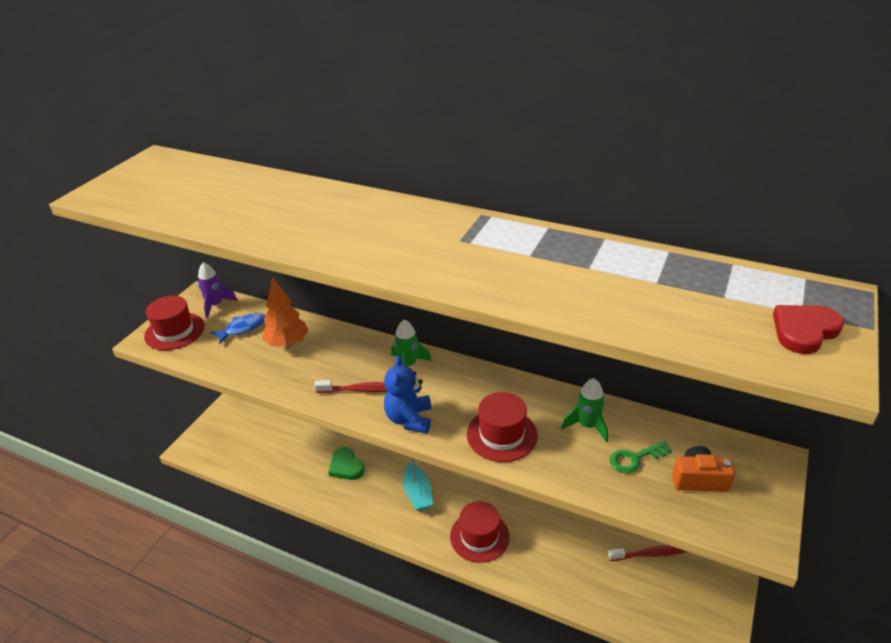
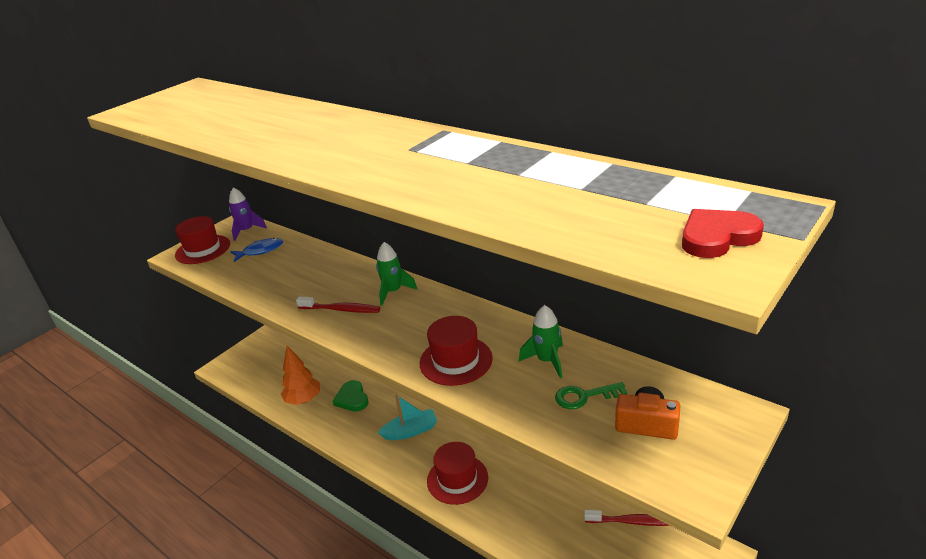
camera: 15 degrees right, 5 degrees down
(287, 343) = (293, 266): orange tree -> orange tree (304, 400)
(409, 419) = (373, 338): blue teddy bear -> none
(417, 493) = (410, 431): turquoise boat -> turquoise boat turned 105 degrees counterclockwise

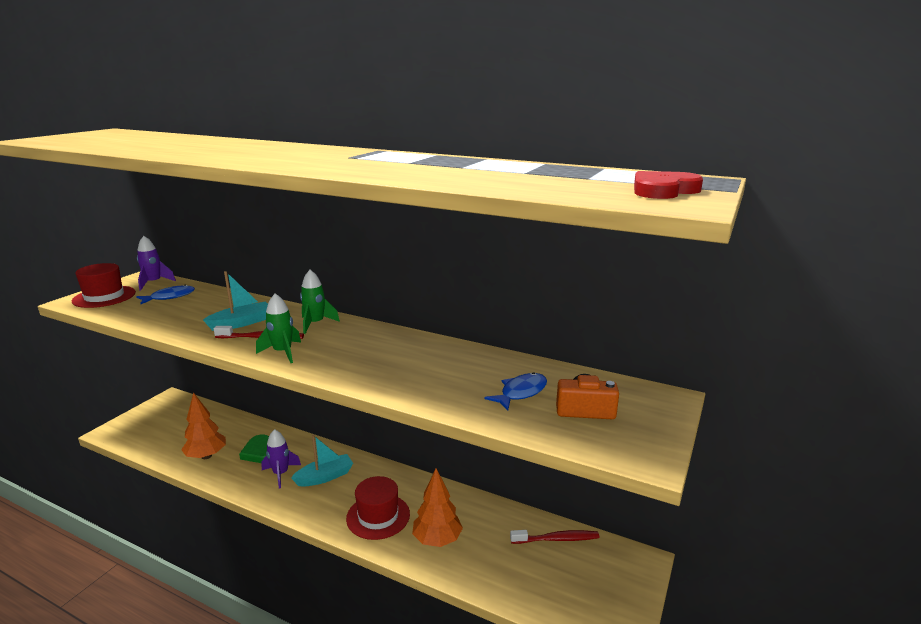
camera: 15 degrees left, 10 degrees down
(324, 288) = (241, 323): none -> turquoise boat
(370, 424) = (281, 474): none -> purple rocket
(456, 360) = (388, 371): red hat -> none
(511, 511) = (437, 540): none -> orange tree
(547, 361) = (478, 368): green rocket -> green rocket (282, 352)
(584, 396) = (521, 392): green key -> blue fish

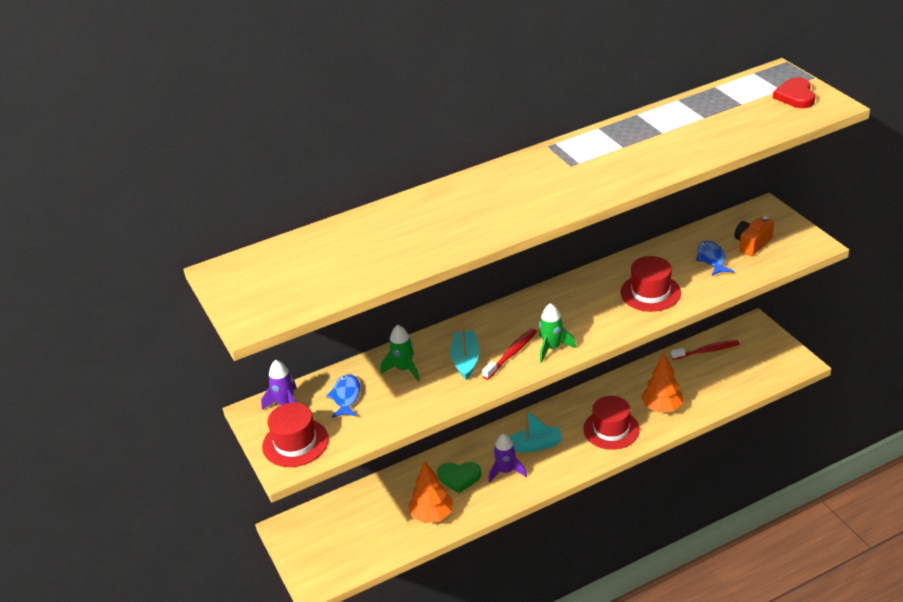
camera: 50 degrees left, 15 degrees up
(315, 324) = (509, 319): green rocket -> green rocket (404, 369)
(325, 477) = (534, 445): turquoise boat -> turquoise boat turned 75 degrees clockwise
(419, 375) = (650, 293): none -> red hat
(557, 539) = (707, 351): red toothbrush -> red toothbrush turned 45 degrees clockwise

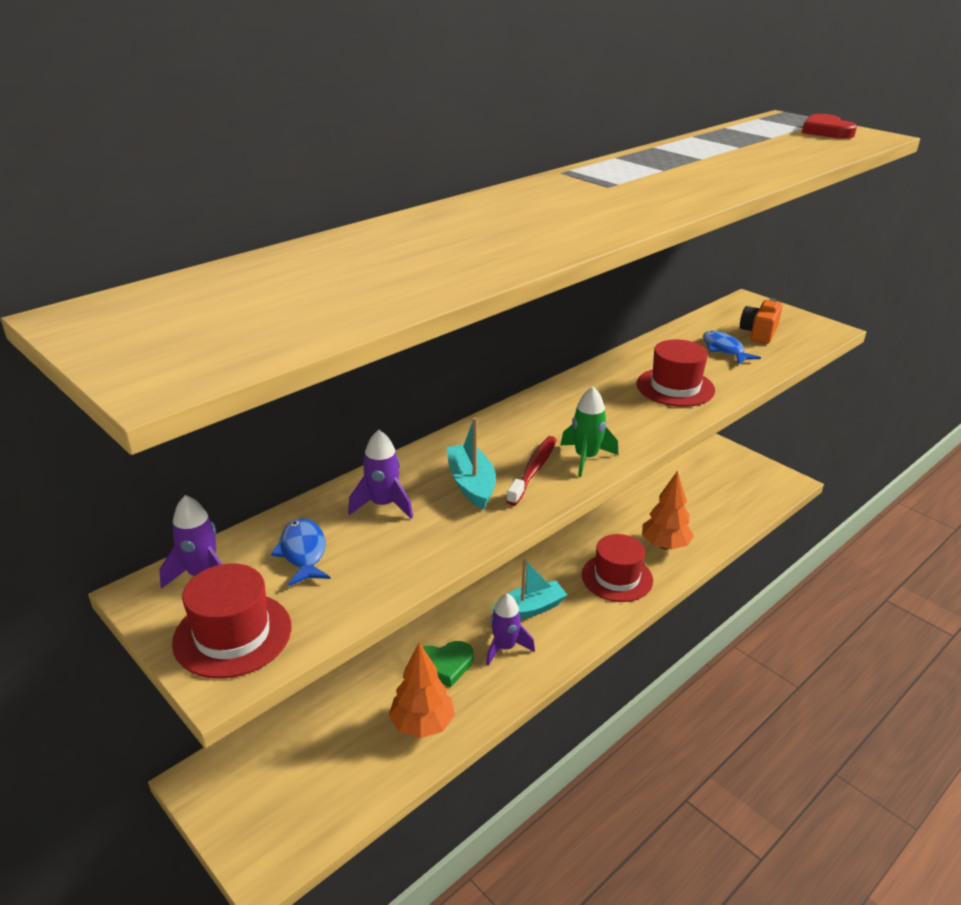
camera: 20 degrees left, 5 degrees down
(404, 369) = (383, 505): green rocket -> purple rocket
(707, 351) = (684, 479): red toothbrush -> none

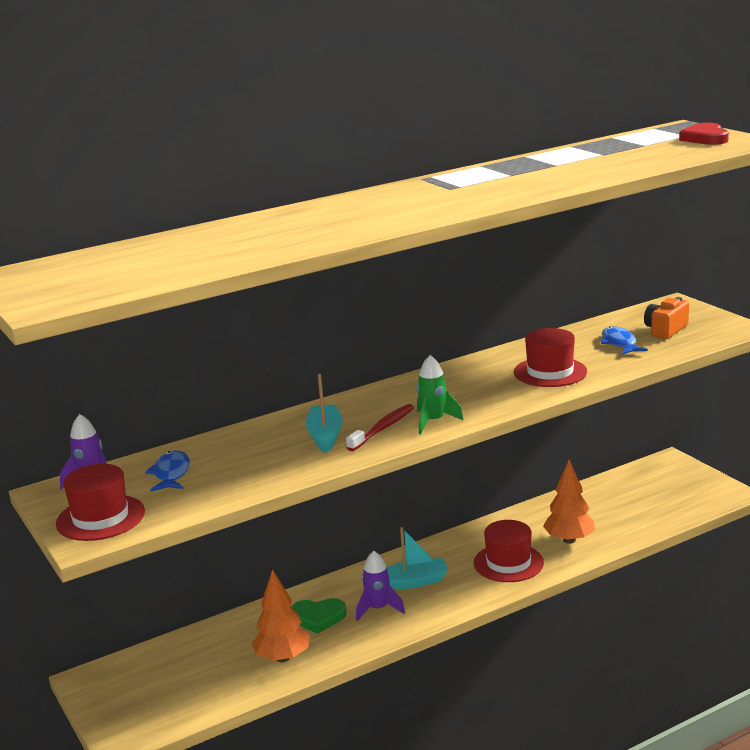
camera: 15 degrees right, 10 degrees down
(383, 505) = (247, 447): purple rocket -> none

